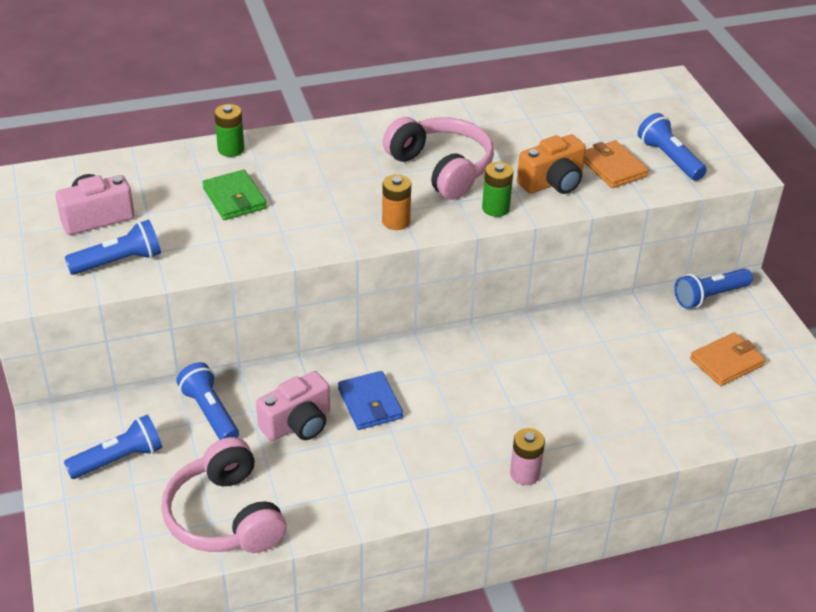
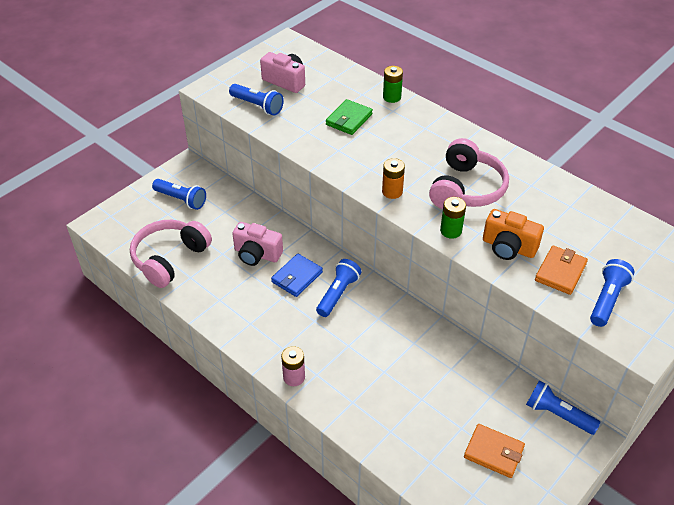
camera: 60 degrees right, 5 degrees up
(210, 413) = (238, 215): blue flashlight -> blue flashlight (338, 293)

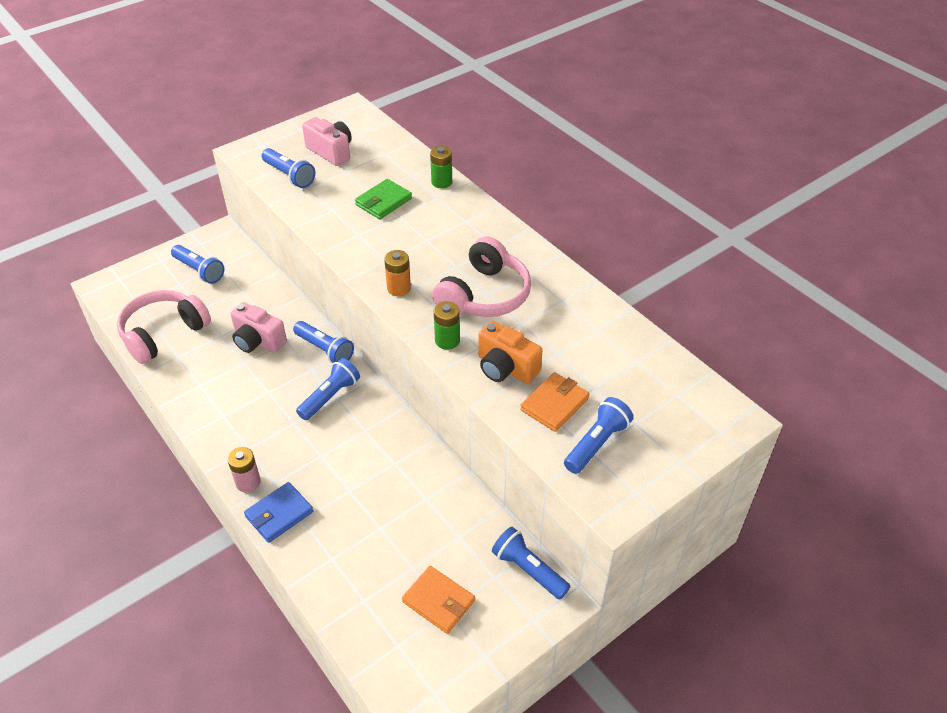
camera: 10 degrees right, 0 degrees up
(297, 277) = (292, 372): blue wallet -> blue wallet (279, 514)
(318, 254) = (325, 350): none -> blue flashlight

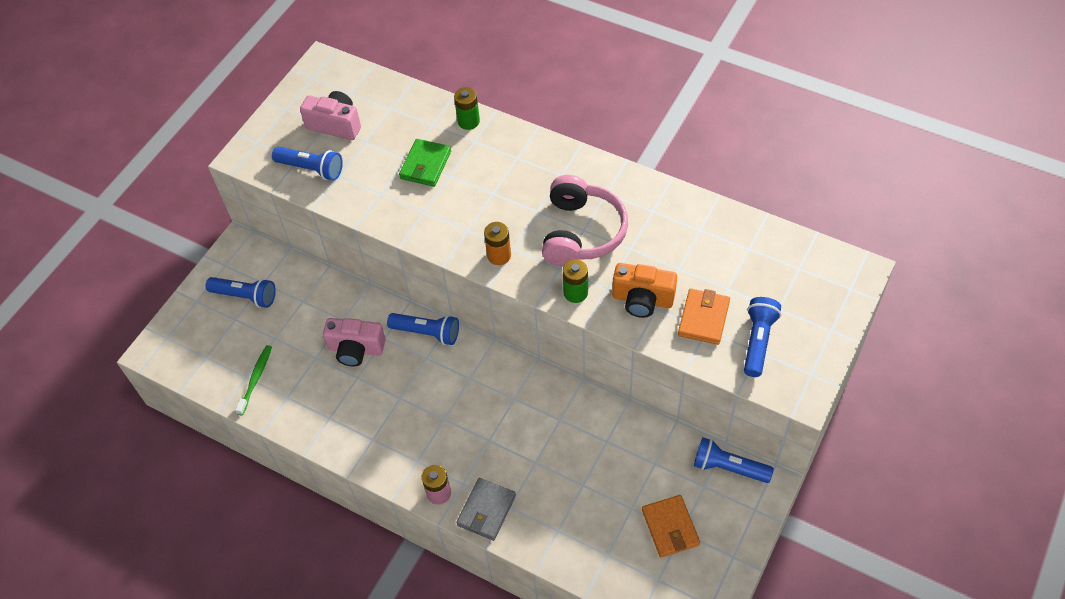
camera: 20 degrees left, 10 degrees up
(163, 333) = (256, 379): pink headphones -> green toothbrush
(279, 514) = (486, 510): blue wallet -> grey wallet
(330, 396) = (462, 378): blue flashlight -> none
(438, 601) = (670, 527): orange wallet -> orange wallet turned 60 degrees clockwise

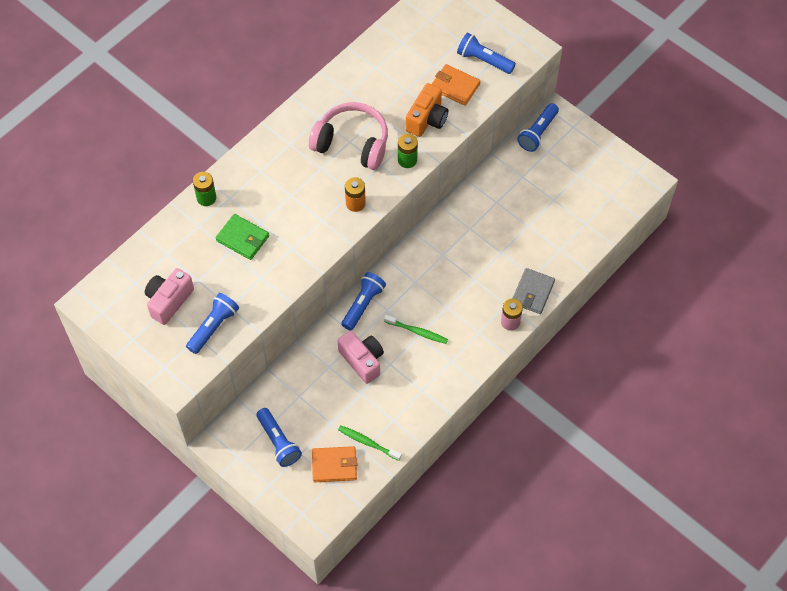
camera: 80 degrees left, 5 degrees up
(245, 296) = (278, 442): blue flashlight -> blue flashlight turned 120 degrees clockwise
(356, 349) = (362, 360): pink camera -> pink camera turned 60 degrees counterclockwise
(404, 395) = (417, 332): none -> green toothbrush
(486, 510) = (532, 292): grey wallet -> grey wallet turned 75 degrees clockwise
(670, 527) = (574, 180): orange wallet -> orange wallet (334, 465)

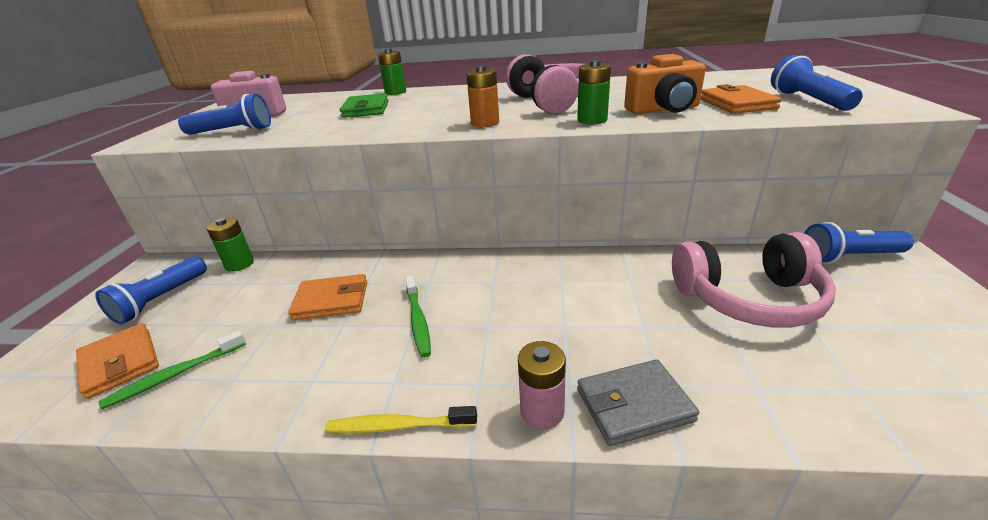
camera: 55 degrees right, 30 degrees down
(269, 393) = (239, 264): none -> green battery
(362, 360) = (331, 301): pink camera -> orange wallet
(363, 304) = (418, 263): blue flashlight -> none
(368, 443) = (175, 375): green toothbrush -> green toothbrush turned 120 degrees counterclockwise
(476, 371) = (398, 426): none -> yellow toothbrush
(523, 200) = (748, 299): none -> pink headphones

